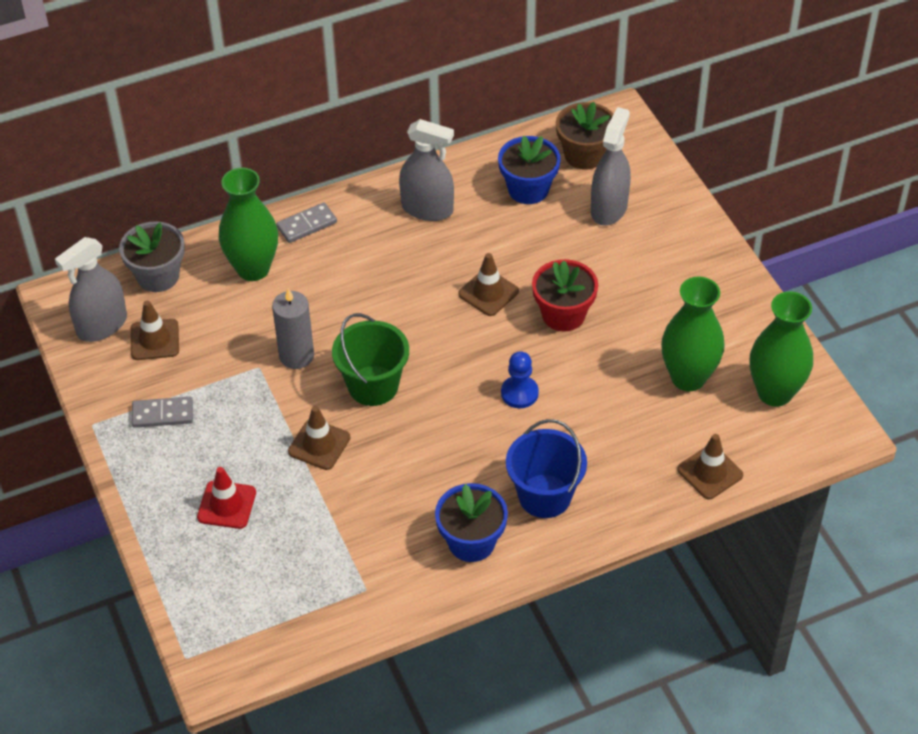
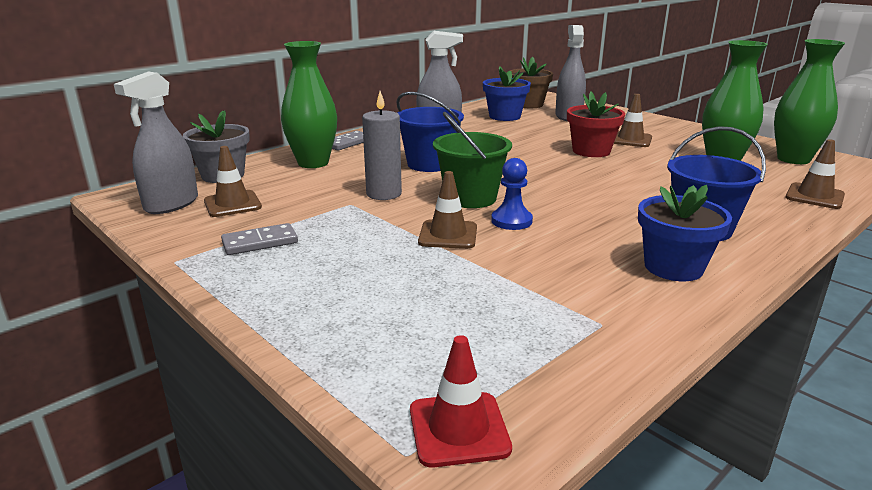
camera: 20 degrees left, 25 degrees down
(226, 505) = (373, 290): red traffic cone -> red traffic cone (458, 429)
(370, 302) = (429, 164): none -> blue bucket
(488, 293) = (522, 150): brown traffic cone -> brown traffic cone (630, 140)
(519, 393) = (604, 184): blue pawn -> blue pawn (511, 221)

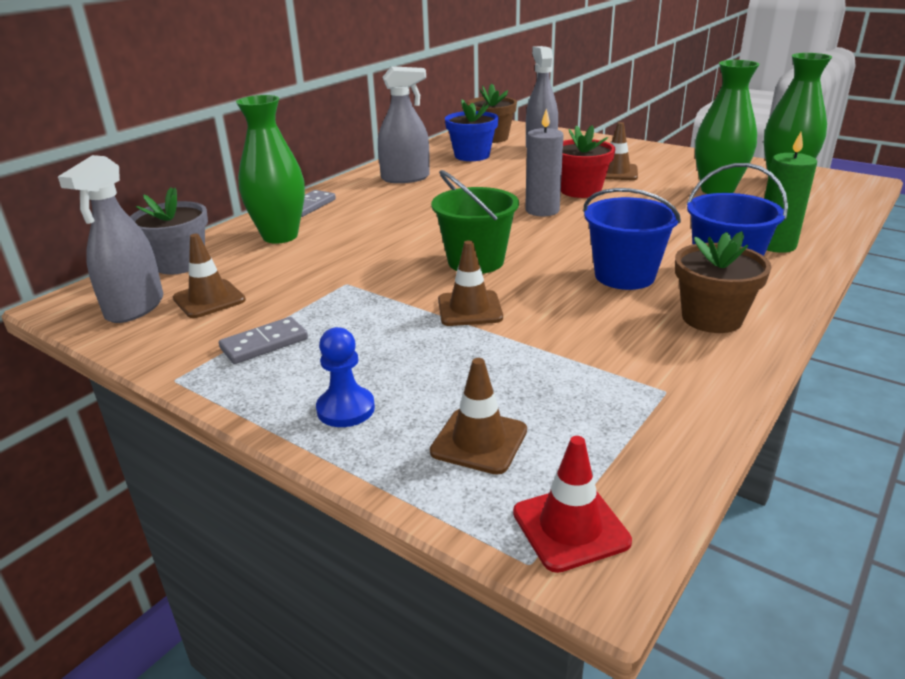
camera: 10 degrees left, 5 degrees up
(384, 194) = (378, 267): grey candle -> grey candle (542, 210)
(429, 164) = (413, 224): blue bucket -> blue bucket (624, 276)
(511, 221) = (530, 284): blue pawn -> blue pawn (346, 409)
(673, 267) = (712, 318): blue flower pot -> brown flower pot
(763, 212) = (775, 245): none -> green candle
(814, 196) = (818, 221): brown traffic cone -> brown traffic cone (479, 441)

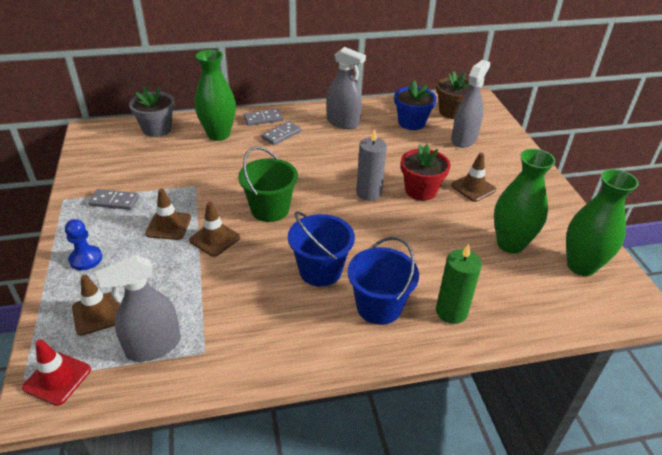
camera: 40 degrees right, 10 degrees up
(135, 307) = (106, 147): grey spray bottle -> grey spray bottle (153, 346)
(209, 299) = (135, 160): brown traffic cone -> brown traffic cone (168, 226)
(359, 209) = (281, 135): none -> grey domino
(712, 318) = (307, 331): brown flower pot -> none

